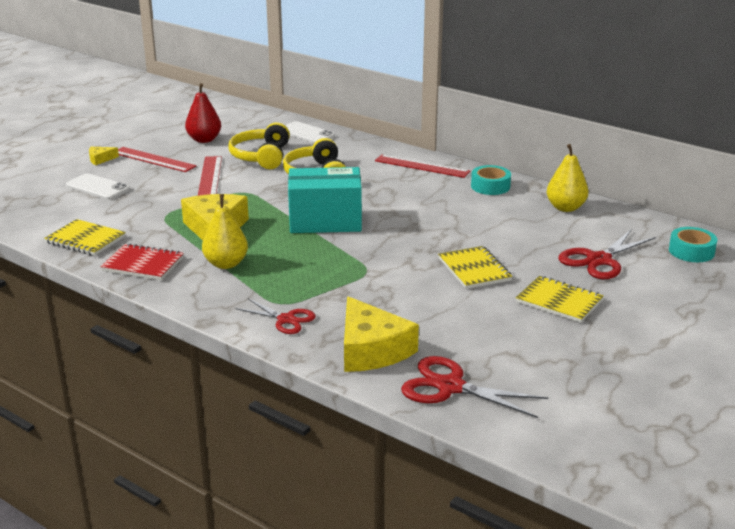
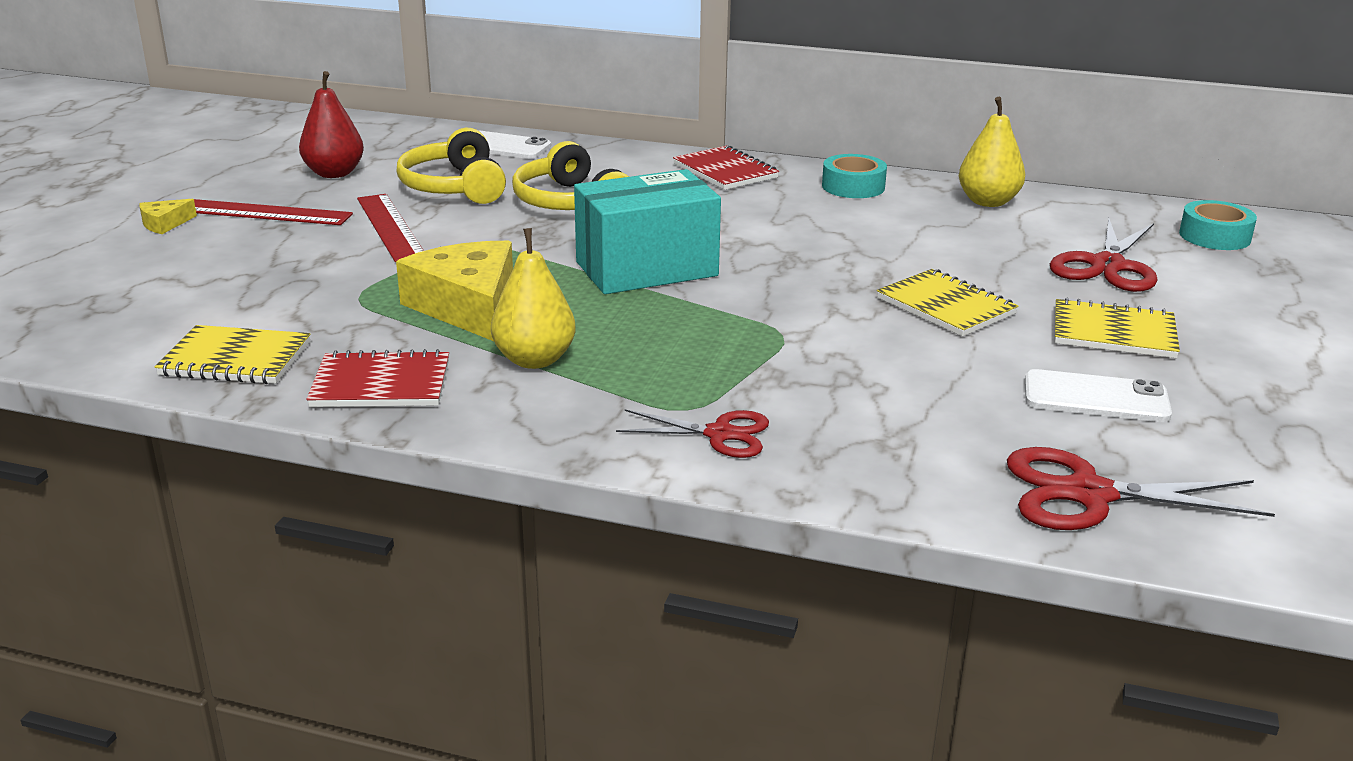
camera: 20 degrees left, 0 degrees up
(98, 187) = (193, 269): white phone -> white phone (1095, 398)
(371, 350) = (907, 458): yellow cheese -> none
(422, 166) = (725, 171): red ruler -> red notebook

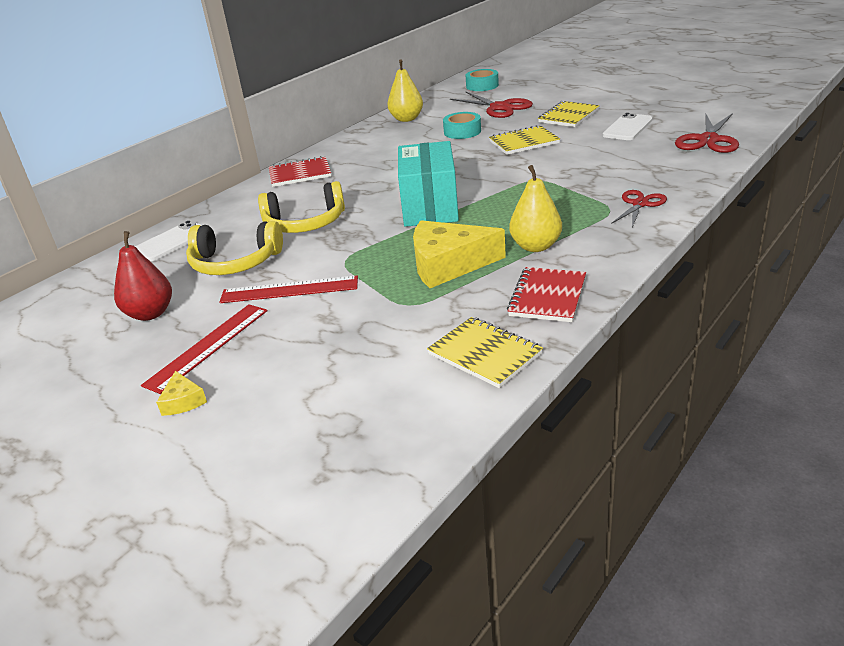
camera: 65 degrees left, 5 degrees up
(235, 359) = (484, 354): yellow notebook -> yellow notebook turned 75 degrees counterclockwise
(853, 186) = (357, 145): turquoise tape -> turquoise tape (462, 132)

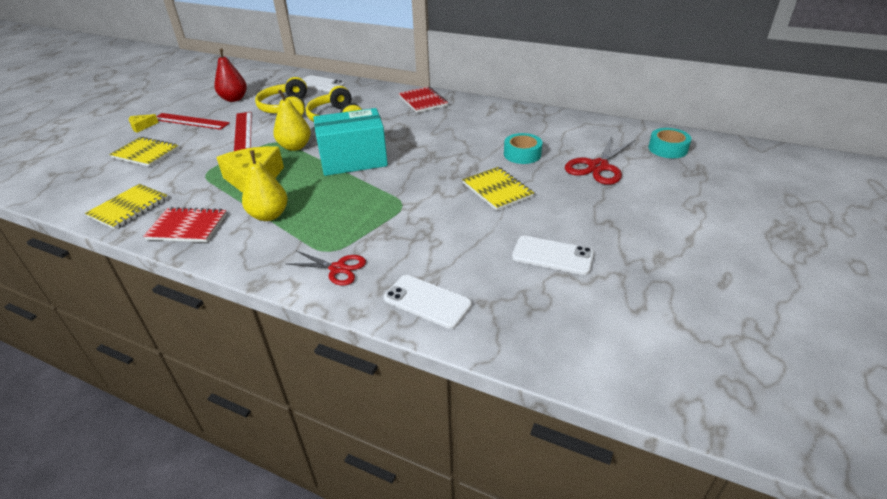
camera: 75 degrees right, 5 degrees up
(406, 119) = (551, 123): yellow pear -> yellow pear (295, 147)
(568, 116) = (582, 212): yellow notebook -> yellow notebook (145, 153)
(686, 168) = (427, 301): none -> white phone
(708, 140) = (518, 323): red scissors -> none

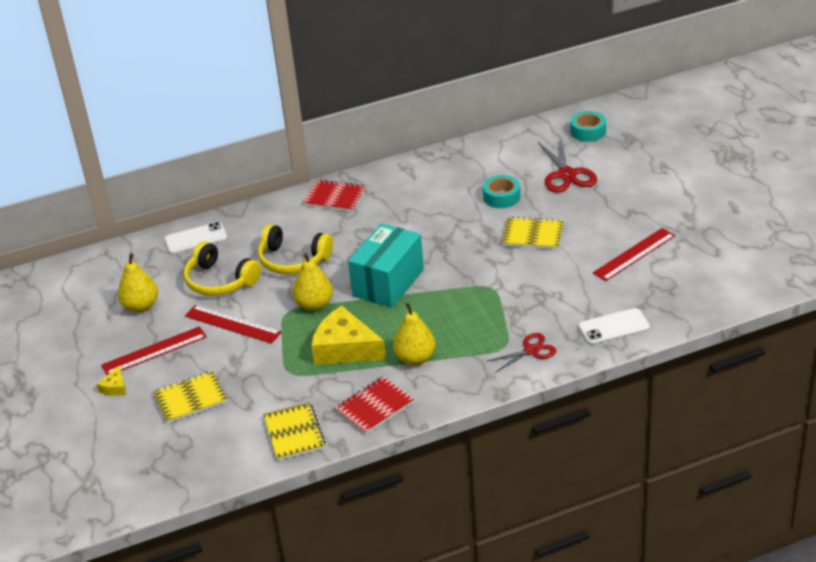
camera: 45 degrees left, 0 degrees up
(234, 99) = (141, 306): red pear -> yellow pear
(552, 255) = (634, 254): white phone -> red ruler

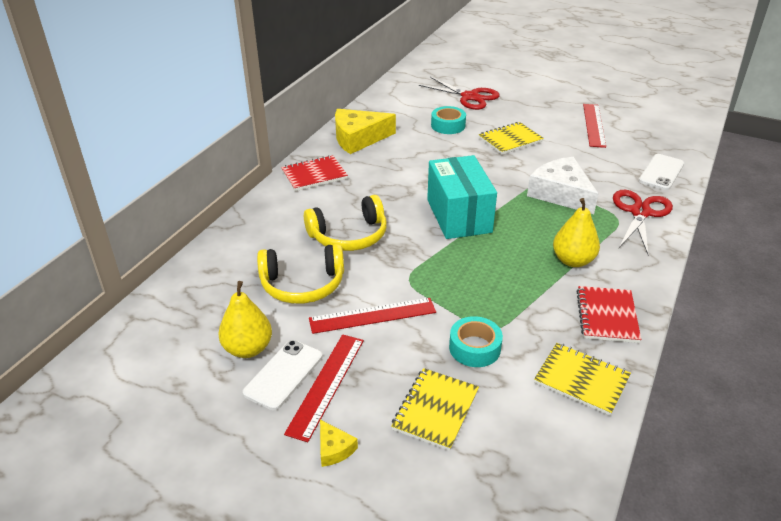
camera: 45 degrees left, 0 degrees up
(196, 239) = (223, 260): white phone -> white phone (283, 374)
(314, 304) = (424, 261): yellow pear -> none
(345, 348) = (506, 282): yellow cheese -> yellow cheese (358, 138)
(494, 303) = (561, 193): none -> white cheese
(531, 350) = (640, 212): red scissors -> red scissors, size x1.55
(588, 131) = (441, 69): turquoise tape -> turquoise tape (474, 348)

